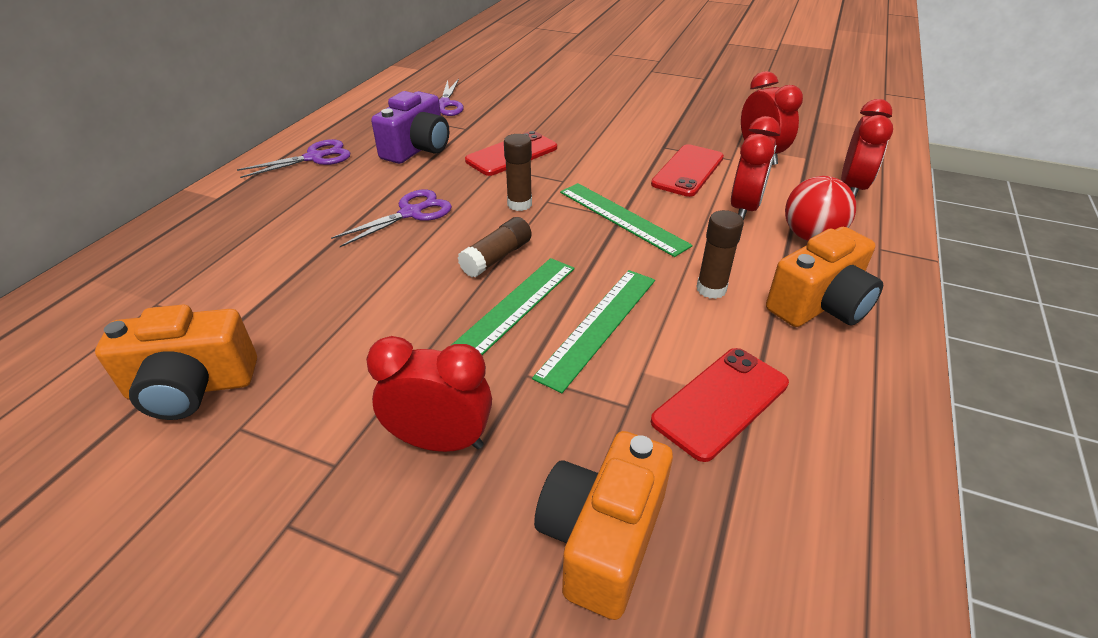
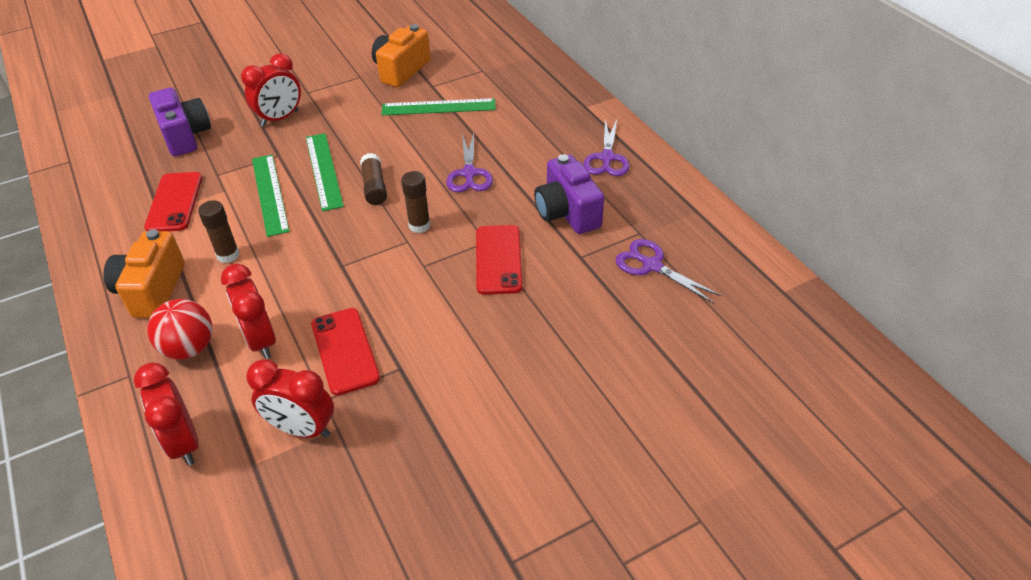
camera: 130 degrees right, 5 degrees up
(602, 539) = (185, 136): orange camera -> purple camera
(622, 218) = (339, 265): green ruler -> green ruler (438, 107)

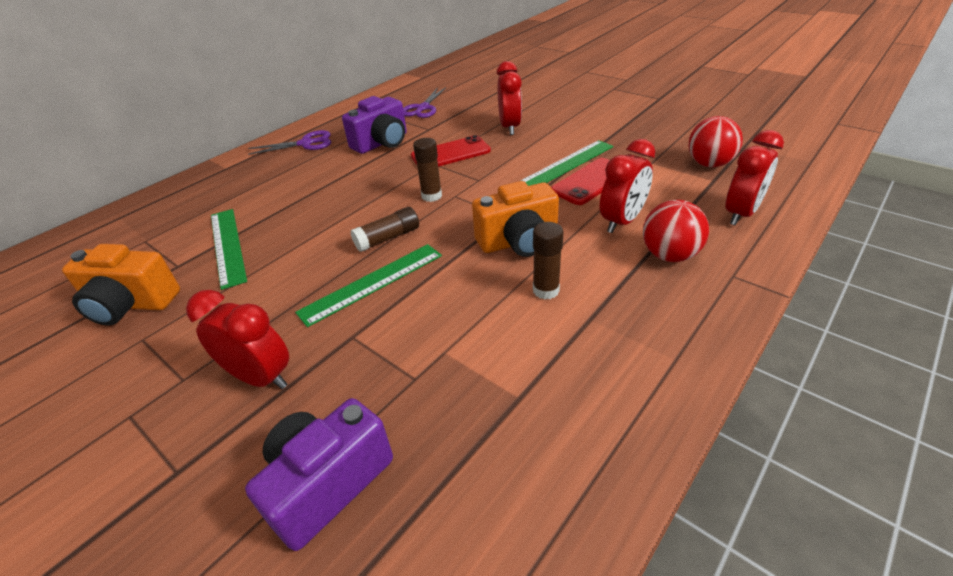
camera: 110 degrees left, 5 degrees down
(152, 290) = (637, 320): orange camera -> orange camera (518, 241)
(174, 202) = (492, 391): red phone -> none
(270, 194) = (432, 307): green ruler -> green ruler (567, 164)
(285, 484) = (709, 164): none -> red ball
(302, 429) = (668, 173): red clock -> red clock (509, 127)
(469, 173) = (347, 194): purple scissors -> none

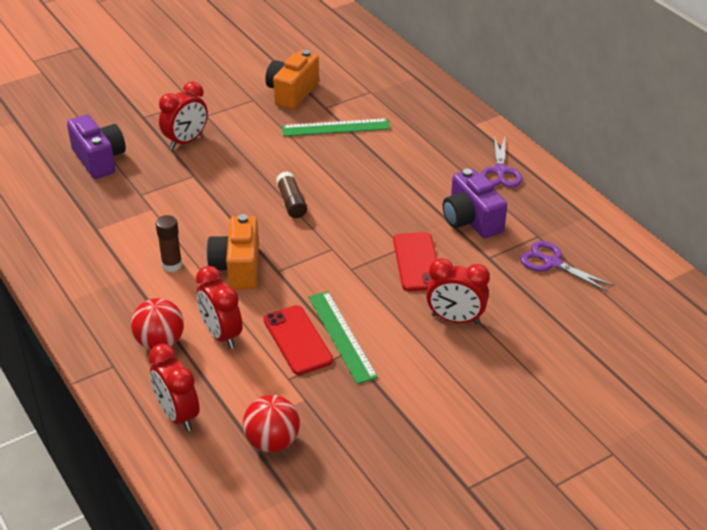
camera: 105 degrees right, 0 degrees up
(372, 283) = (240, 189): green ruler -> none
(431, 196) = (340, 235): brown glue stick -> none

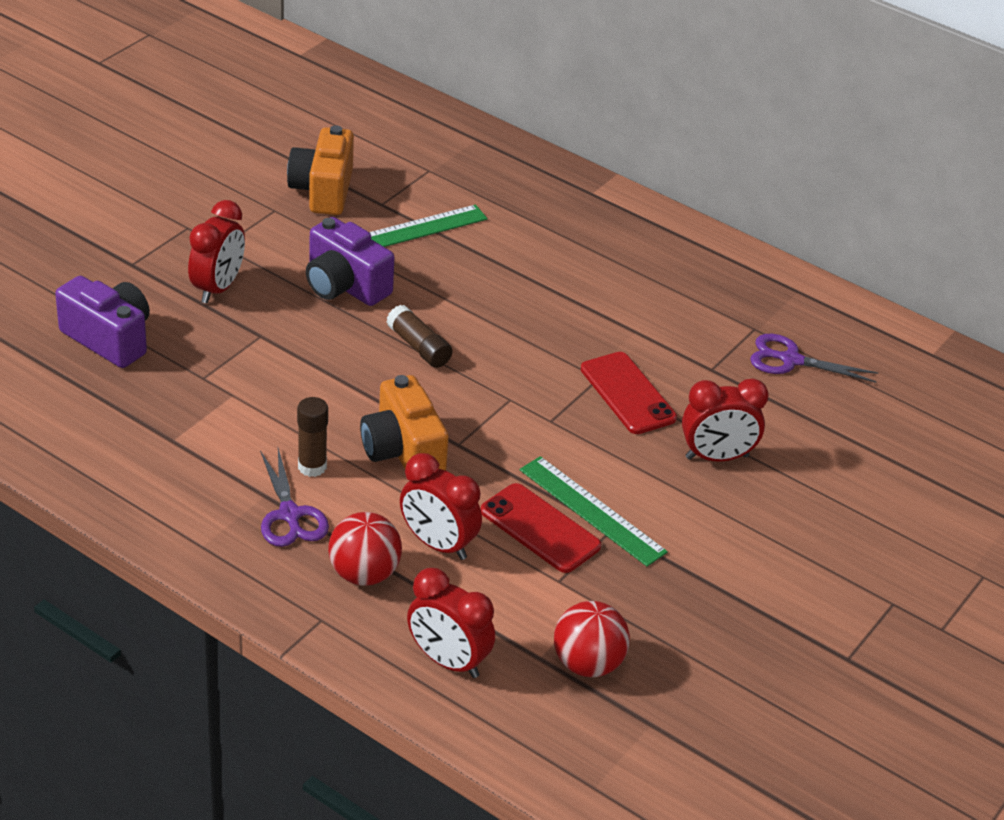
camera: 25 degrees left, 0 degrees up
(471, 220) = (663, 324): purple camera -> purple camera (345, 285)
(500, 171) = (661, 251): purple scissors -> purple scissors (290, 515)

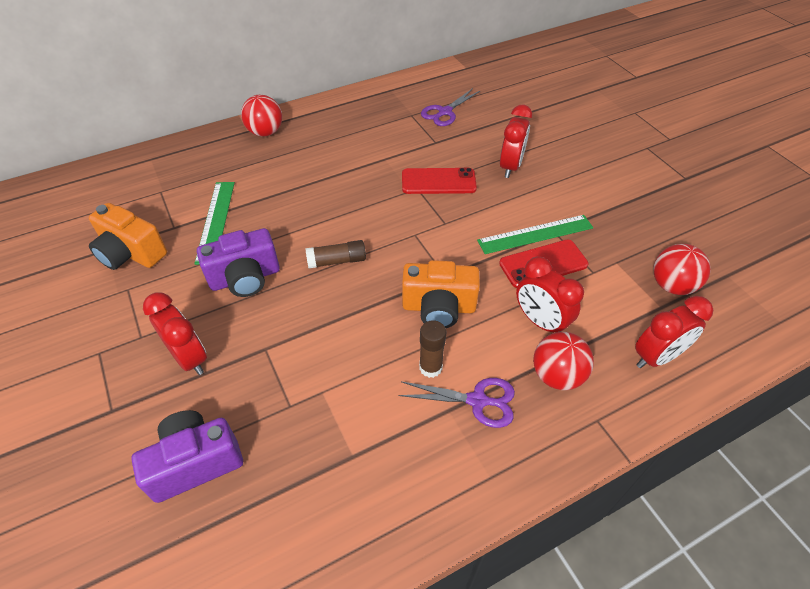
camera: 60 degrees left, 10 degrees up
(438, 544) = (540, 321): red clock -> red clock turned 75 degrees clockwise
(601, 209) = (265, 132): none -> red ball

